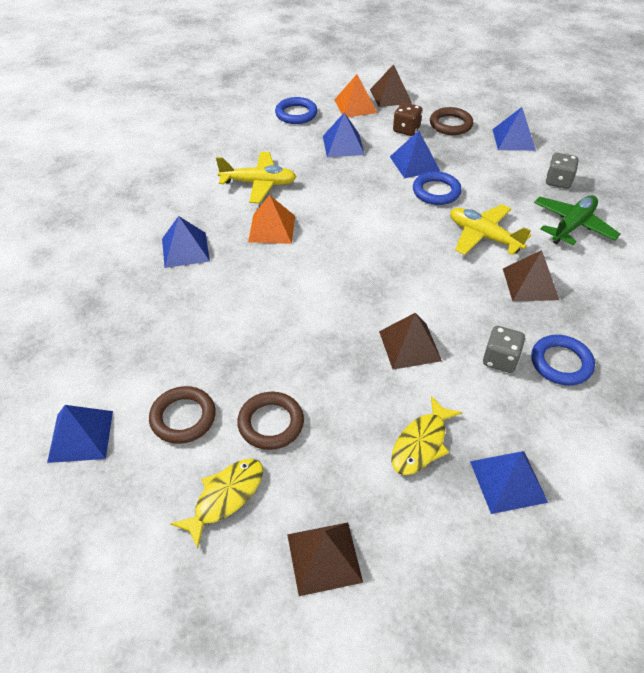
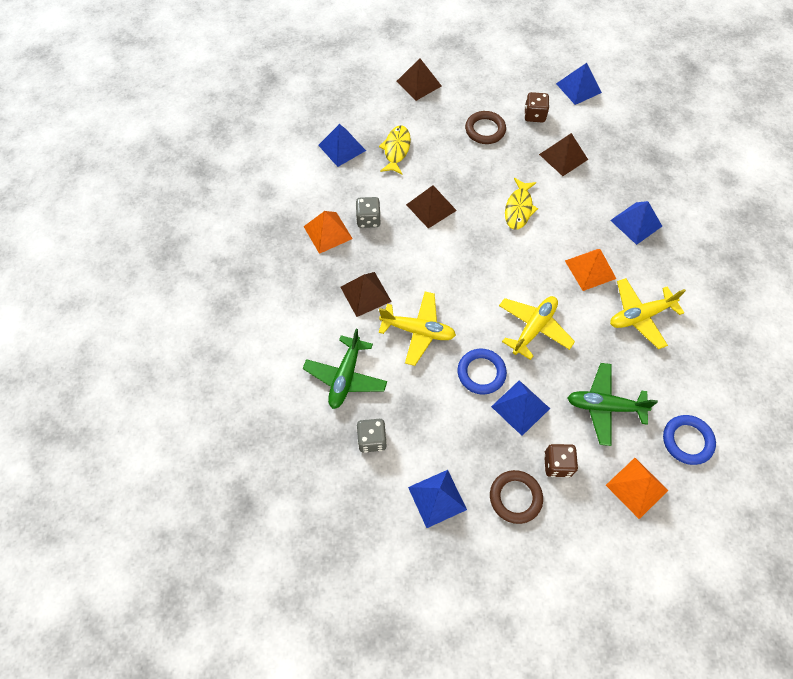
camera: 155 degrees right, 15 degrees up
(183, 417) = (534, 115): brown ring -> brown dice
(225, 497) = (482, 89): yellow fish -> yellow fish (519, 208)
(343, 145) = (604, 406): blue pyramid -> green plane
(365, 205) = (534, 328): none -> yellow plane
(390, 96) = (610, 529): brown pyramid -> brown pyramid (563, 157)
(561, 363) = (328, 232): blue ring -> orange pyramid

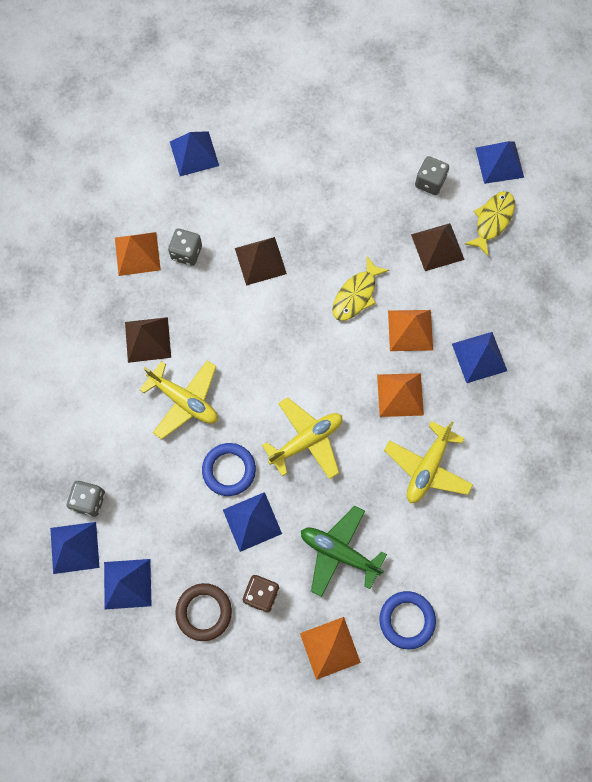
camera: 20 degrees right, 10 degrees up
(345, 377) = (90, 425): green plane -> none
(376, 484) = (74, 547): none -> blue pyramid
(396, 150) = (253, 176): yellow fish -> yellow fish (492, 221)
(419, 83) = (315, 97): brown pyramid -> none
(485, 130) = (364, 183): brown ring -> none
(534, 115) = (430, 182): brown dice -> grey dice
(573, 220) = (410, 330): none -> orange pyramid
(640, 316) = (427, 467): yellow plane -> yellow plane turned 60 degrees counterclockwise

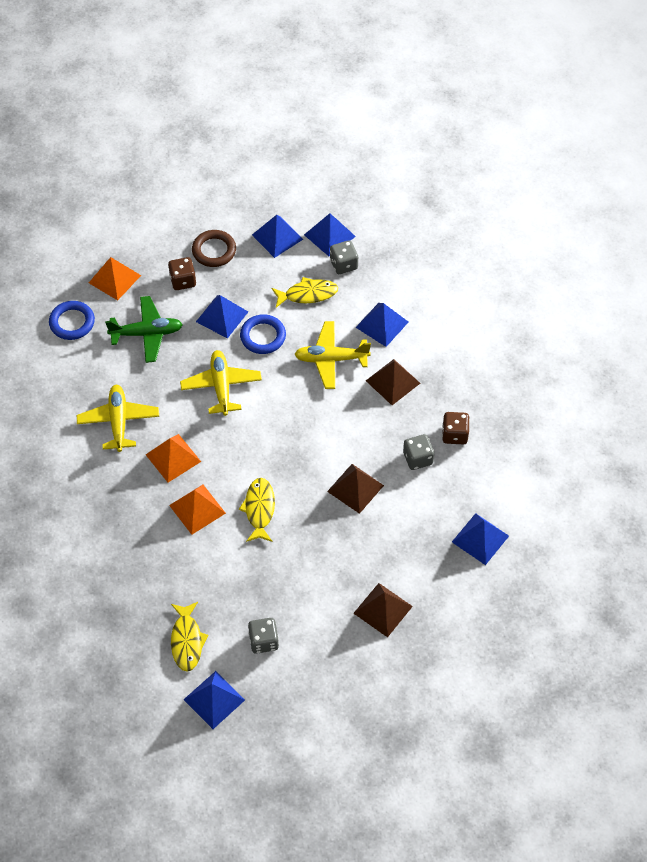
camera: 145 degrees right, 15 degrees down
(137, 253) = (454, 434): orange pyramid -> brown dice
(151, 489) = (308, 294): none -> yellow fish
(306, 441) = (221, 386): yellow plane -> yellow plane turned 150 degrees clockwise
(437, 247) = (219, 589): brown pyramid -> brown pyramid (383, 609)
(479, 357) = (128, 522): blue pyramid -> blue pyramid (382, 324)

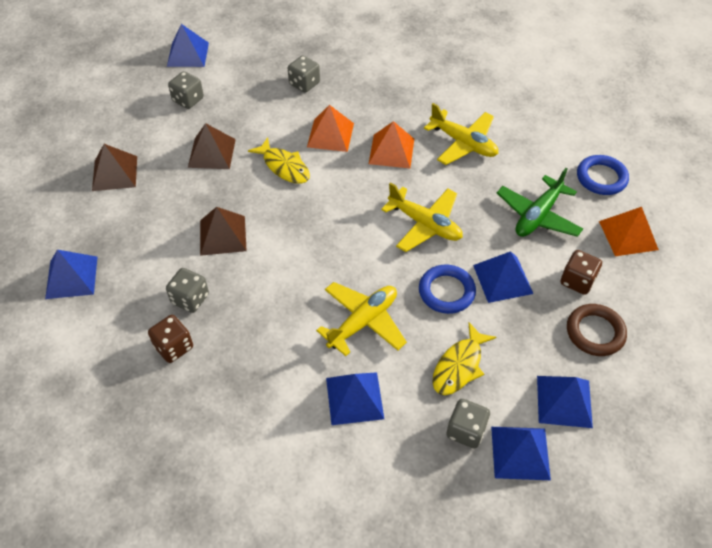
camera: 135 degrees right, 5 degrees down
(159, 577) = (304, 84): none -> grey dice
(187, 641) = (242, 67): yellow fish -> none
(392, 382) = (283, 348): brown pyramid -> brown pyramid (212, 153)

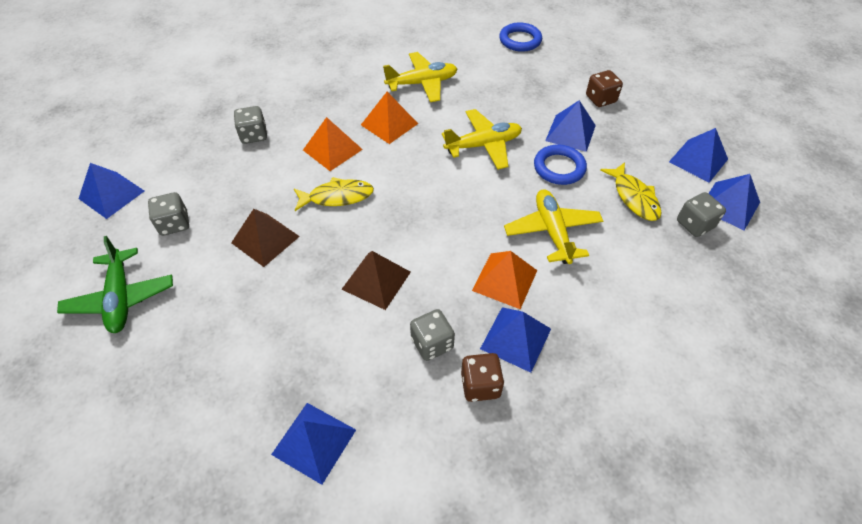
camera: 55 degrees left, 0 degrees up
(115, 173) = (206, 332): brown pyramid -> none
(354, 398) = (625, 275): blue pyramid -> blue pyramid (515, 338)
(538, 215) = (527, 85): green plane -> green plane (121, 298)
(595, 332) = (650, 115): brown ring -> none
(628, 235) = (580, 56): orange pyramid -> orange pyramid (505, 280)

